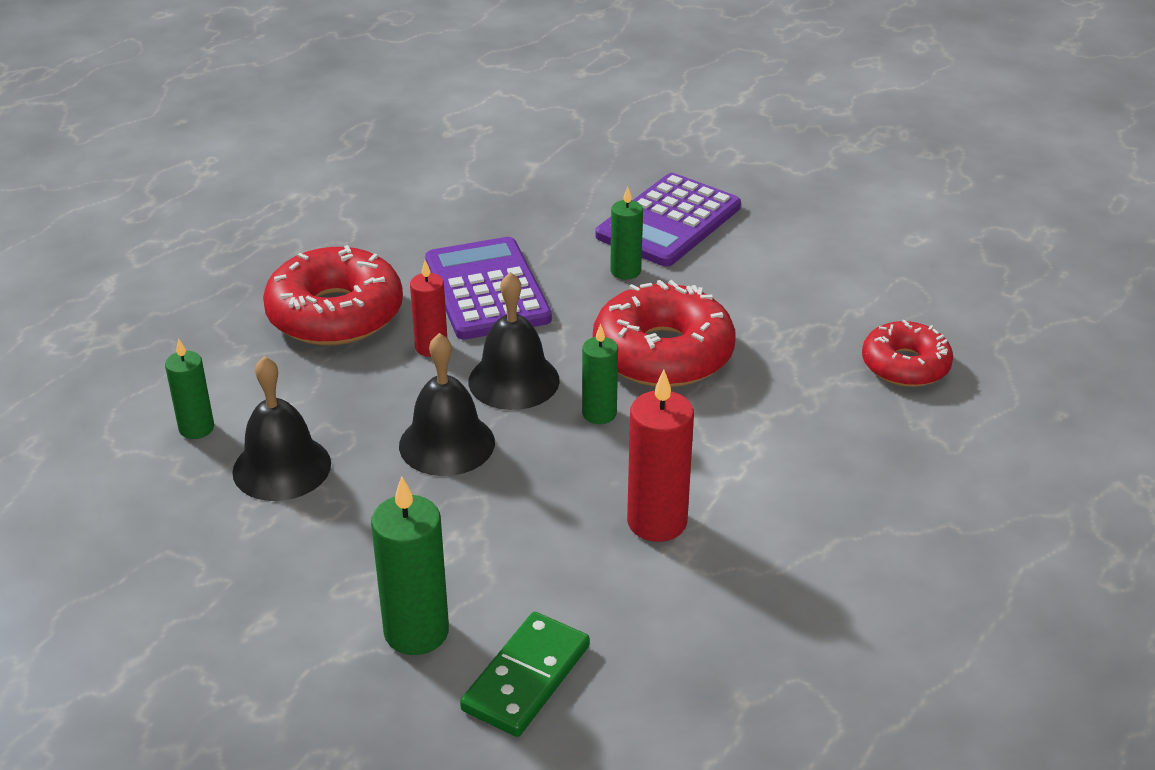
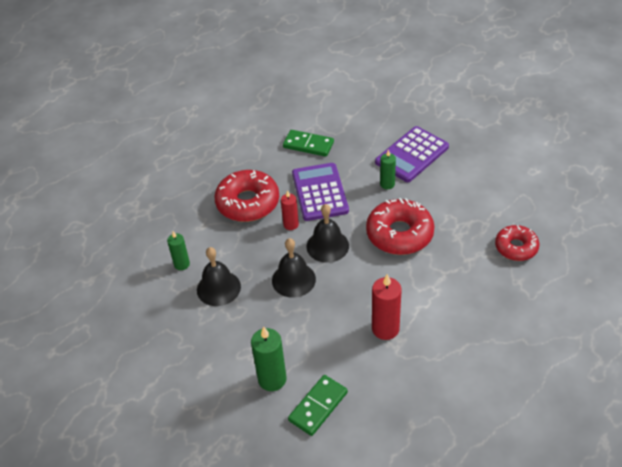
camera: 10 degrees right, 10 degrees up
(454, 213) = (308, 145): none -> green domino
(599, 413) = (365, 267): green candle -> none

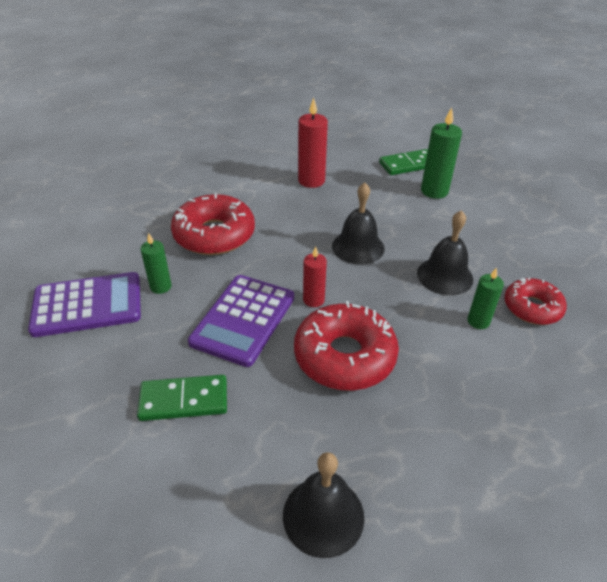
camera: 150 degrees left, 5 degrees down
(308, 145) = (184, 400): green domino -> green domino turned 60 degrees counterclockwise
(327, 246) = (295, 259): black bell -> black bell (323, 515)
(516, 247) = (138, 180): red donut -> red donut (532, 308)

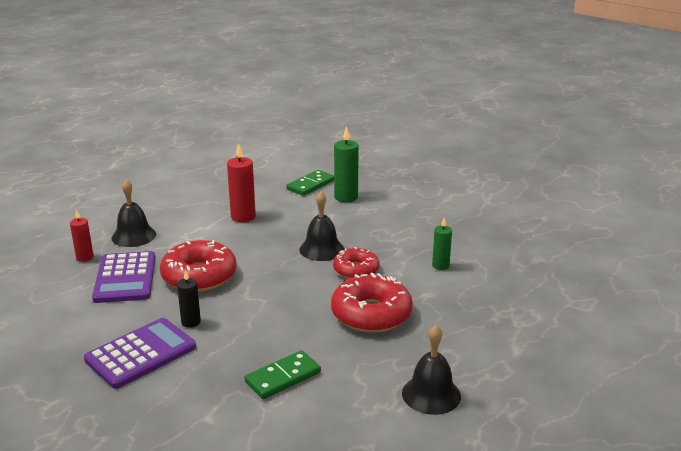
camera: 30 degrees left, 15 degrees down
(160, 287) = (191, 322): green candle -> black candle
(243, 320) = (279, 319): purple calculator -> purple calculator (125, 278)
(313, 300) = (319, 291): red candle -> red candle (84, 257)
(445, 276) = (398, 247): black bell -> black bell (134, 236)
(532, 308) = (467, 247): red donut -> red donut (356, 270)

